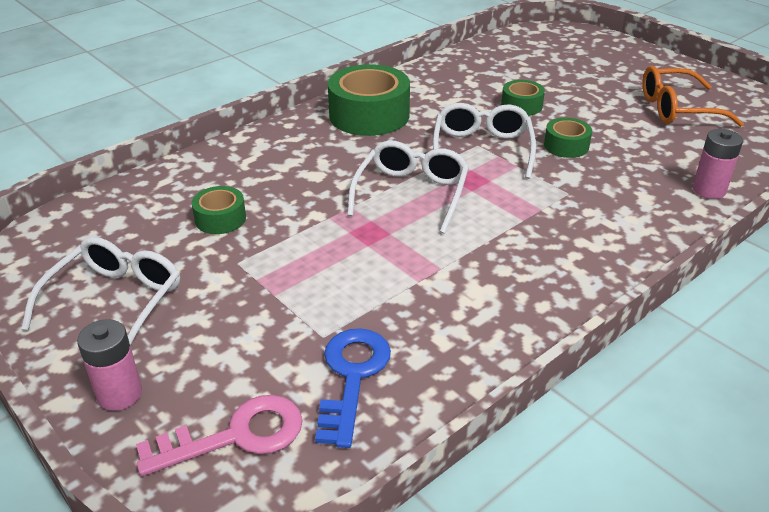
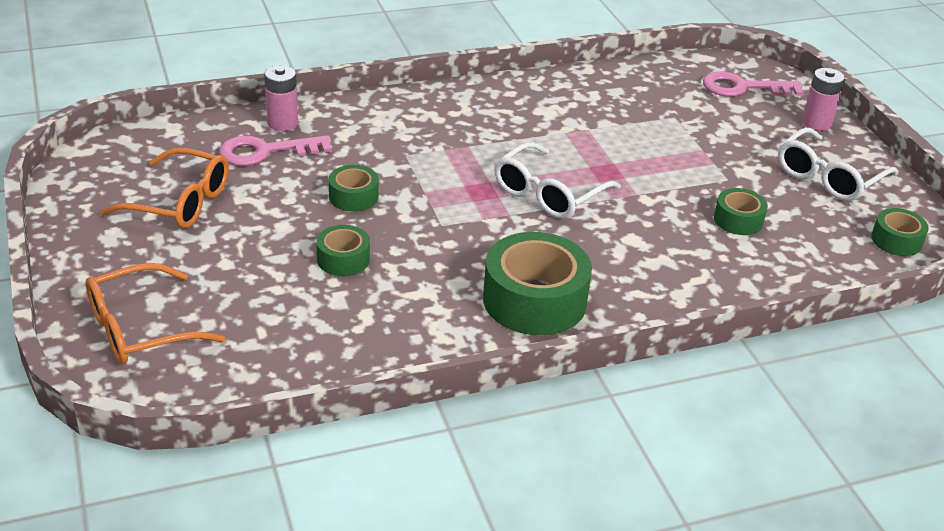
camera: 160 degrees left, 0 degrees up
(52, 242) = (896, 240): none -> green tape
(352, 376) = (663, 93): blue key -> none
(482, 149) = (442, 218): white glasses -> none
(588, 48) = (140, 329): none -> orange glasses
(681, 160) = (266, 152): none -> pink key

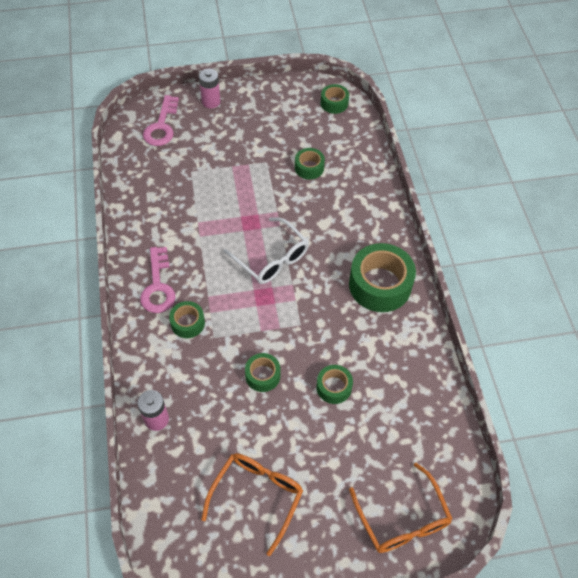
camera: 80 degrees left, 20 degrees up
(266, 152) = (196, 433): pink key -> pink key (158, 286)
(422, 133) = (188, 323): none -> green tape
(828, 177) = (270, 113): white glasses -> none

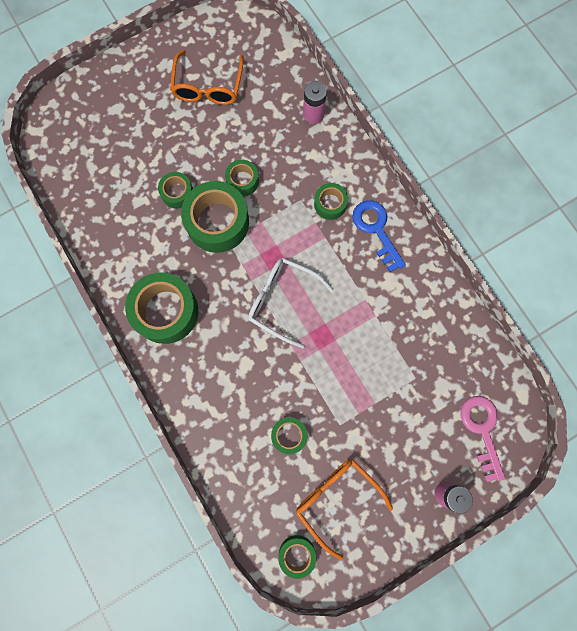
camera: 160 degrees right, 20 degrees up
(158, 286) = (376, 230): pink key -> blue key
(303, 344) = (217, 222): none -> green tape
(402, 519) = (91, 110): orange glasses -> orange glasses (336, 499)

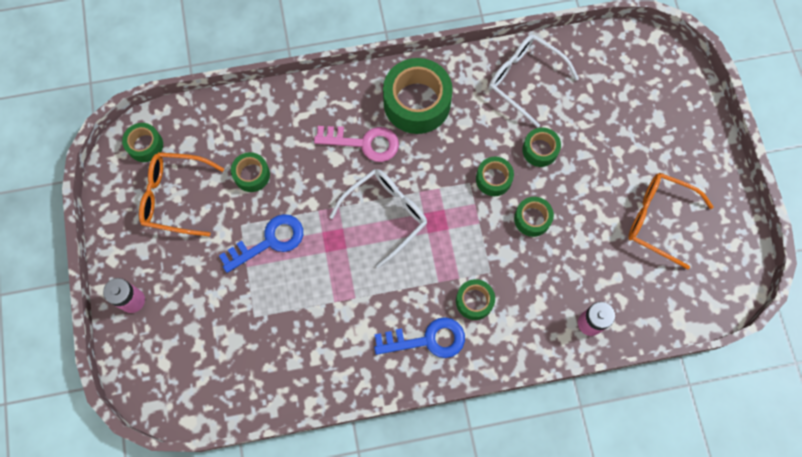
camera: 110 degrees right, 5 degrees down
(112, 226) = (524, 79): none -> white glasses
(217, 222) = (493, 179): green tape -> green tape, size x0.52
(336, 499) = (175, 197): orange glasses -> orange glasses turned 150 degrees counterclockwise
(345, 392) = (269, 241): none -> blue key
(482, 430) = (174, 362): pink key -> pink key (364, 143)

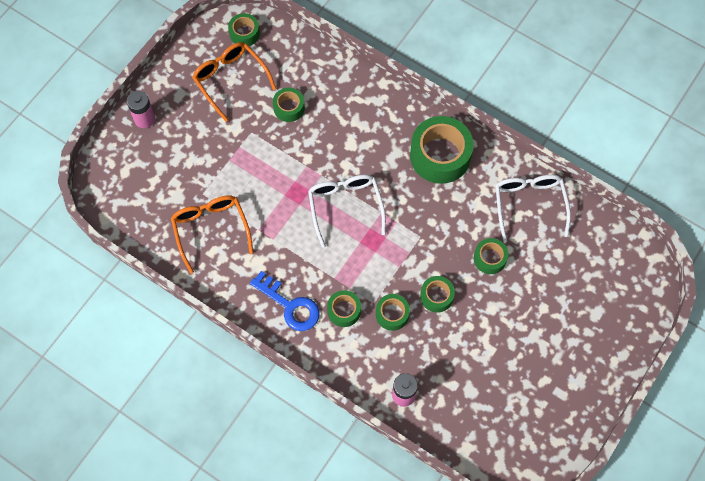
camera: 45 degrees right, 5 degrees down
(269, 241) = (257, 157): blue key -> none
(364, 143) = (378, 150): pink key -> none
(385, 214) = (345, 206): white glasses -> white glasses turned 105 degrees counterclockwise
(493, 179) = (438, 248): green tape -> green tape (392, 314)
(658, 219) = (522, 376): orange glasses -> orange glasses (211, 229)

